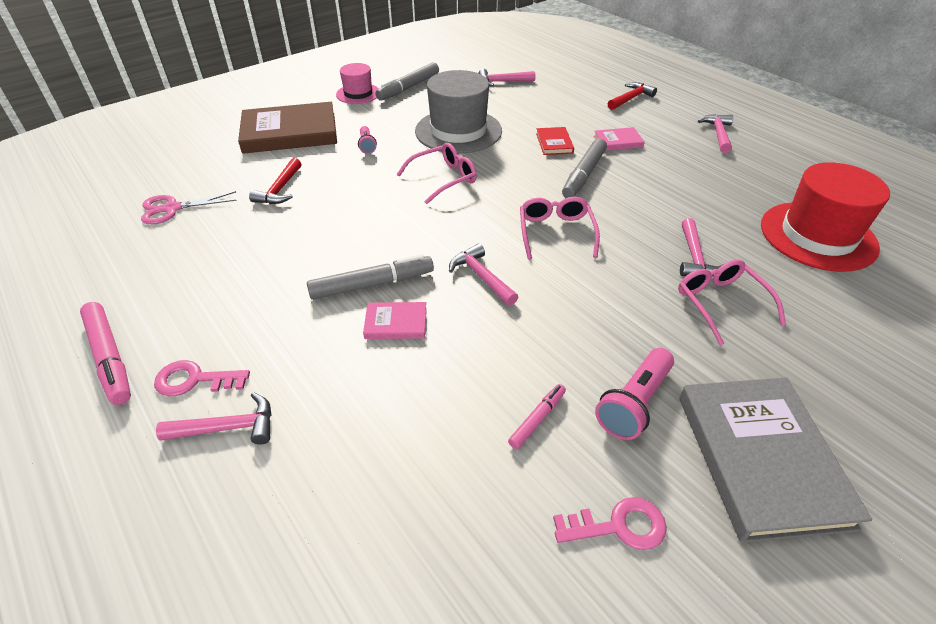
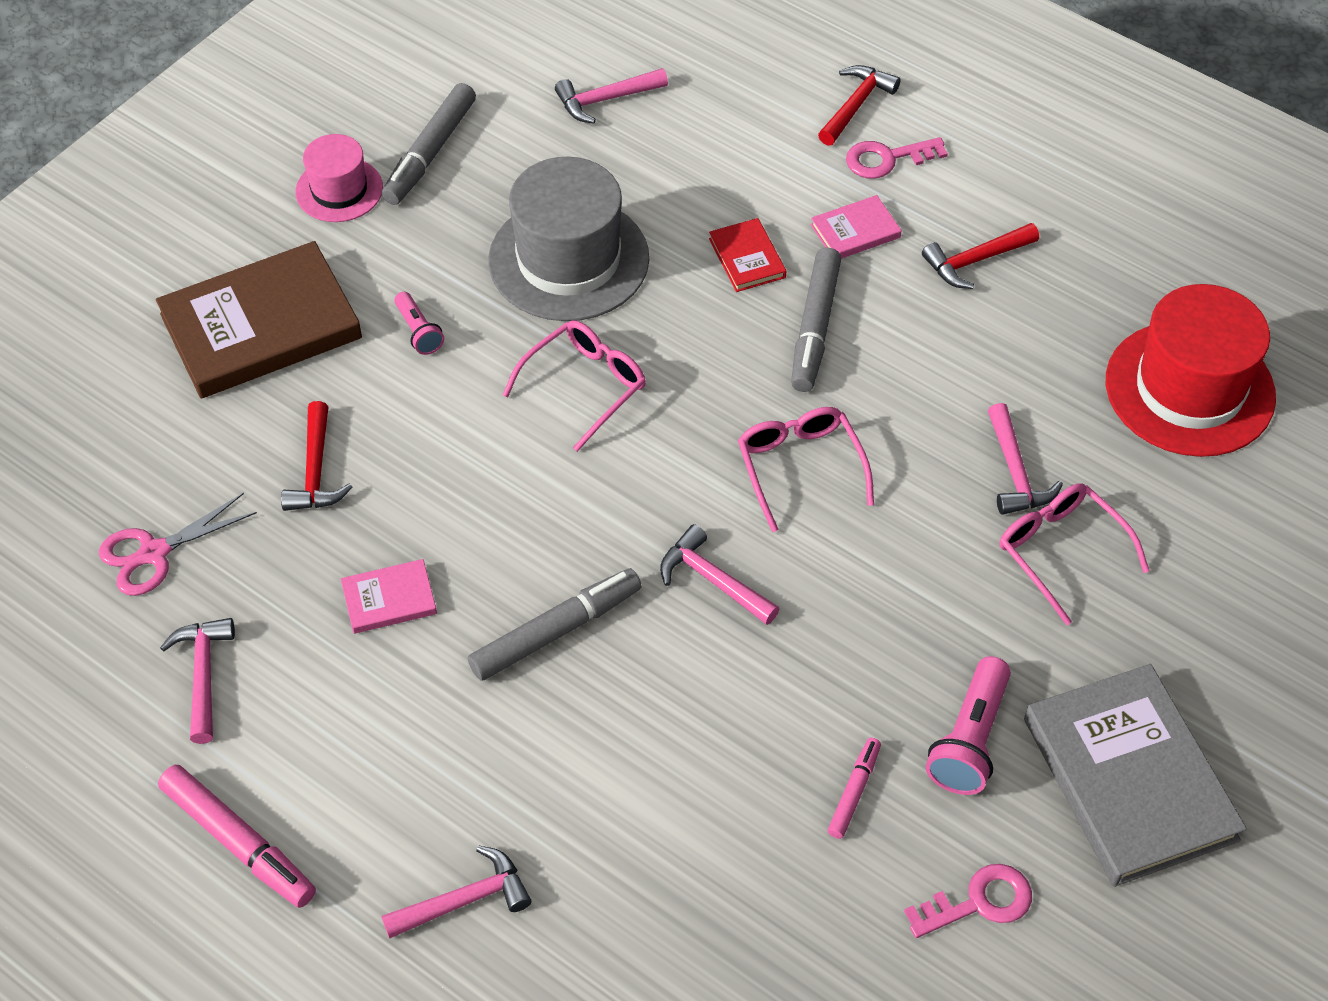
camera: 15 degrees left, 10 degrees up
(195, 380) = (380, 845): pink key -> pink key (887, 159)
(396, 323) = (618, 690): pink book -> pink book (389, 599)
(685, 162) = (975, 261): none -> red hammer
(718, 134) = (1021, 176): pink hammer -> pink hammer (203, 675)

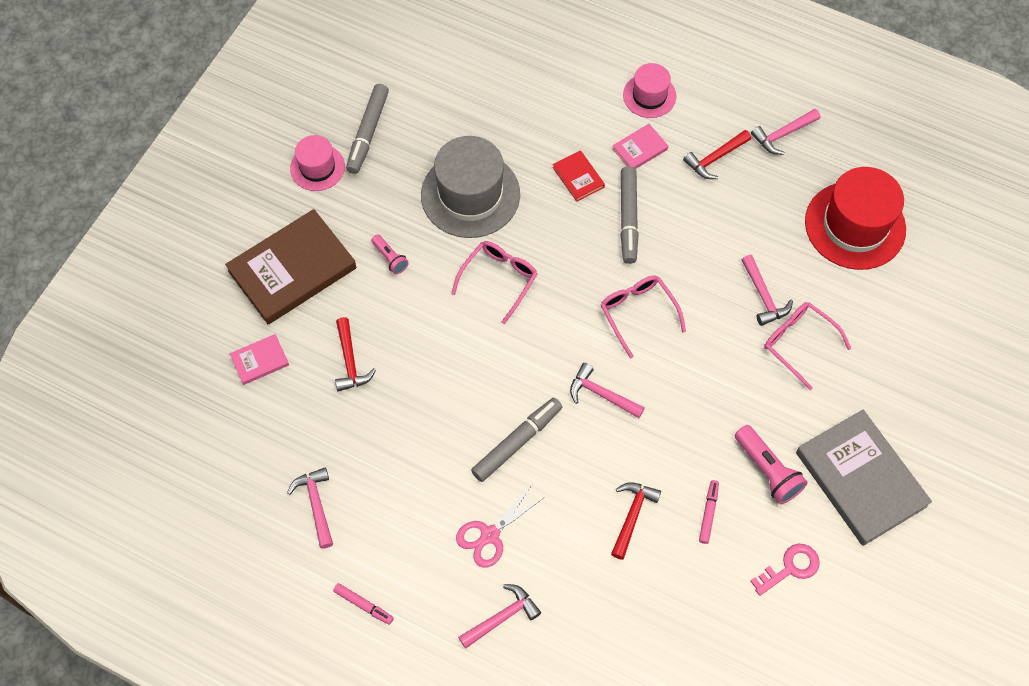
camera: 10 degrees left, 10 degrees up
(154, 553) = (266, 431): pink scissors -> pink scissors (490, 535)
(238, 843) = (363, 605): pink marker -> pink marker, size x0.56
(389, 599) = (414, 438): pink book -> pink book (260, 360)
(605, 100) = (468, 79): pink hammer -> pink hammer (782, 134)
(856, 105) = (623, 60): red hammer -> red hammer (632, 516)
(887, 159) = (649, 96): pink key -> pink hat
(969, 739) = (767, 470): pink flashlight -> pink flashlight turned 45 degrees counterclockwise

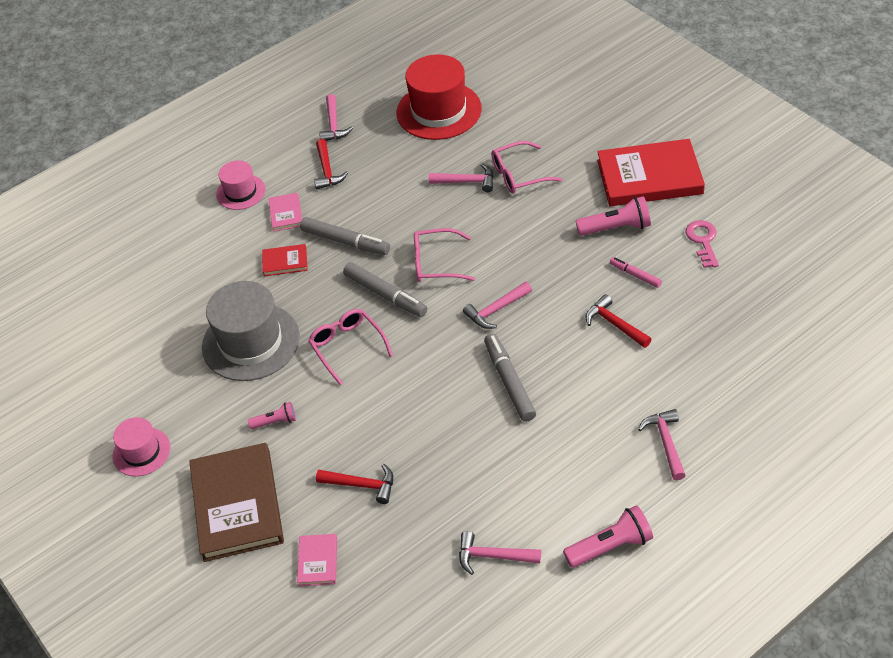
camera: 60 degrees left, 15 degrees down
(363, 605) = (610, 546): pink marker -> pink flashlight
(368, 133) = (133, 400): grey marker -> grey marker (385, 295)
(490, 535) = (586, 428): pink scissors -> none
(860, 479) = (649, 177): grey book -> red book

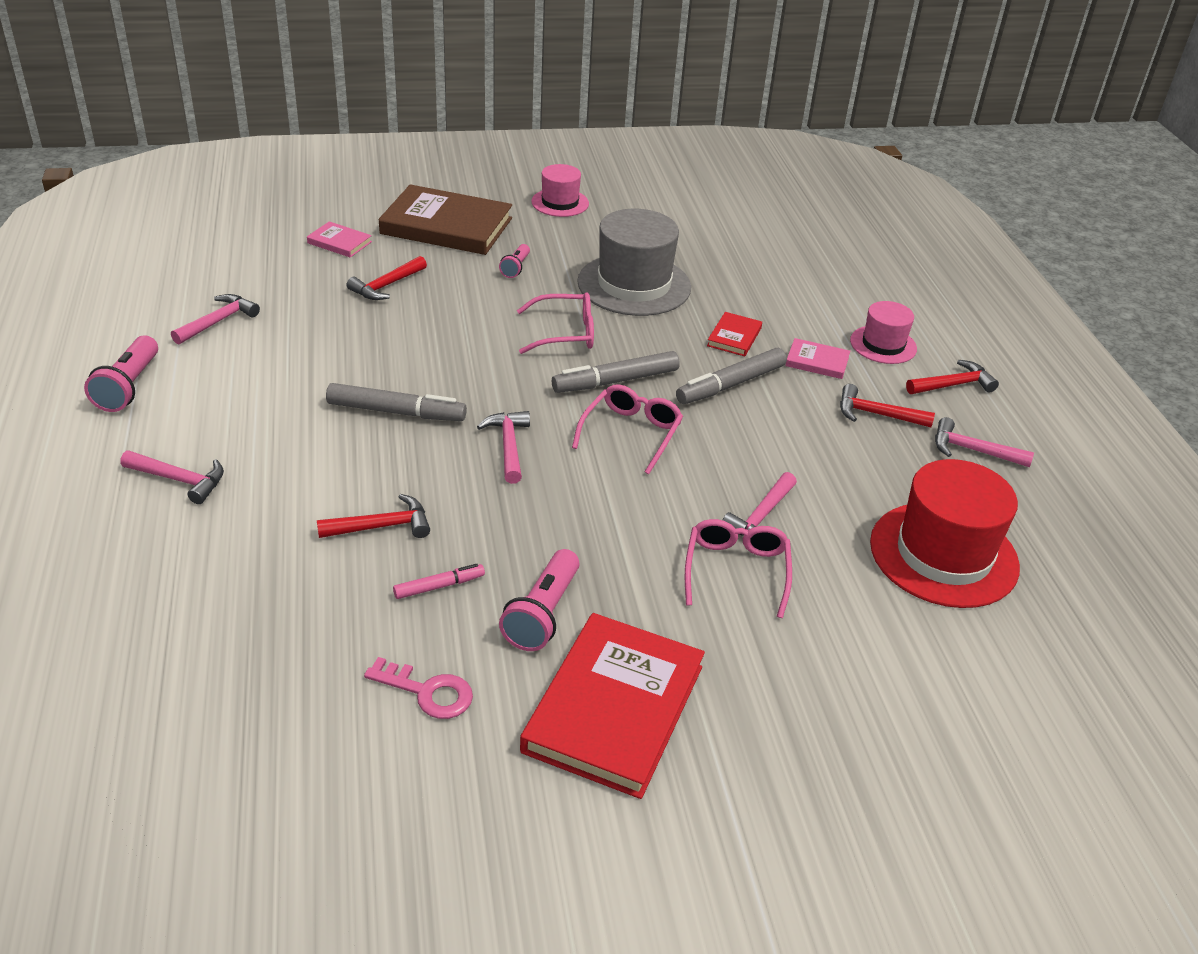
camera: 110 degrees right, 10 degrees down
(267, 150) = (953, 385): none -> red hammer

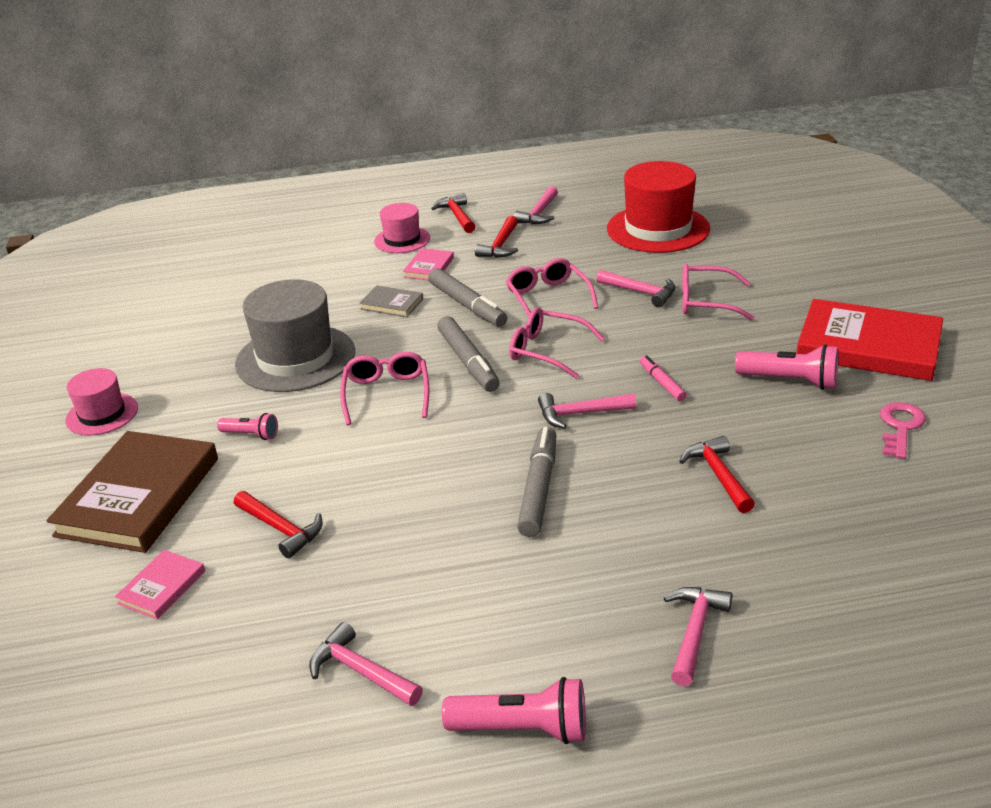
camera: 85 degrees left, 5 degrees down
(439, 586) = (782, 434): pink marker -> pink marker (662, 383)
(734, 337) = (392, 304): red book -> grey book
(747, 442) = (548, 298): none -> pink glasses

